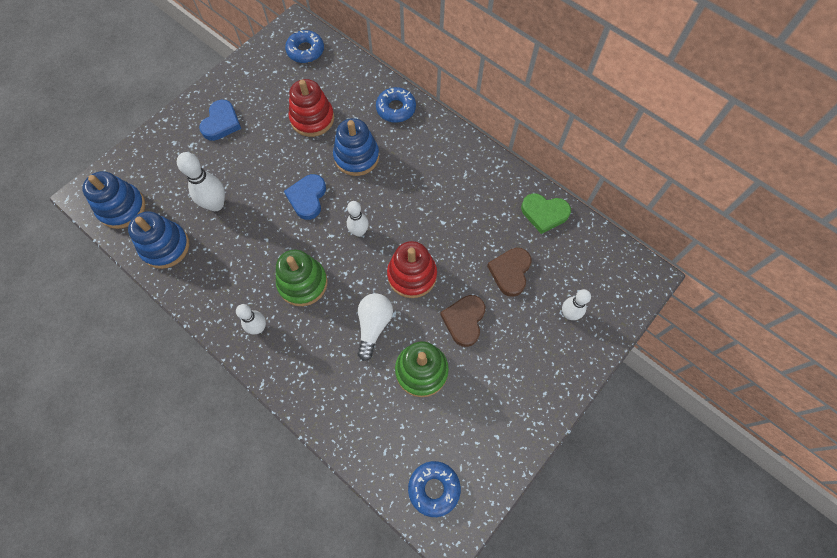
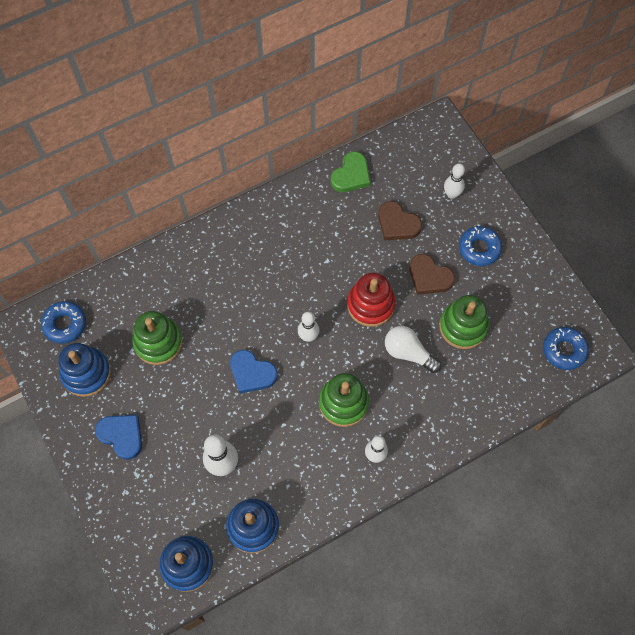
camera: 70 degrees left, 0 degrees up
(312, 119) = (158, 342): red stacking toy -> green stacking toy
(356, 157) = (223, 313): blue stacking toy -> blue stacking toy (86, 373)
(396, 109) = (182, 259): blue donut -> blue donut (479, 248)

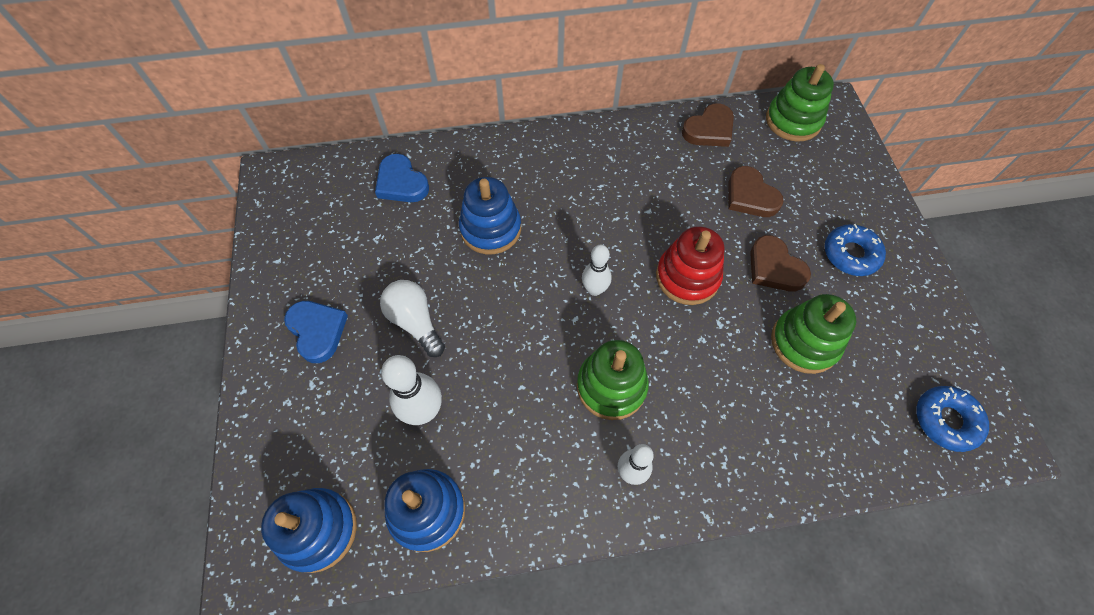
camera: 20 degrees right, 5 degrees down
(65, 324) = (317, 187): blue donut -> none
(86, 373) = (313, 246): blue stacking toy -> blue stacking toy (491, 229)
(158, 342) = (411, 238): green stacking toy -> green stacking toy (793, 121)
(252, 373) = (507, 310): blue heart -> blue heart (401, 183)
(351, 175) = (709, 129): green heart -> brown heart
(408, 353) = (719, 351): white light bulb -> white light bulb (415, 322)
(451, 194) = (829, 183): white bowling pin -> none

